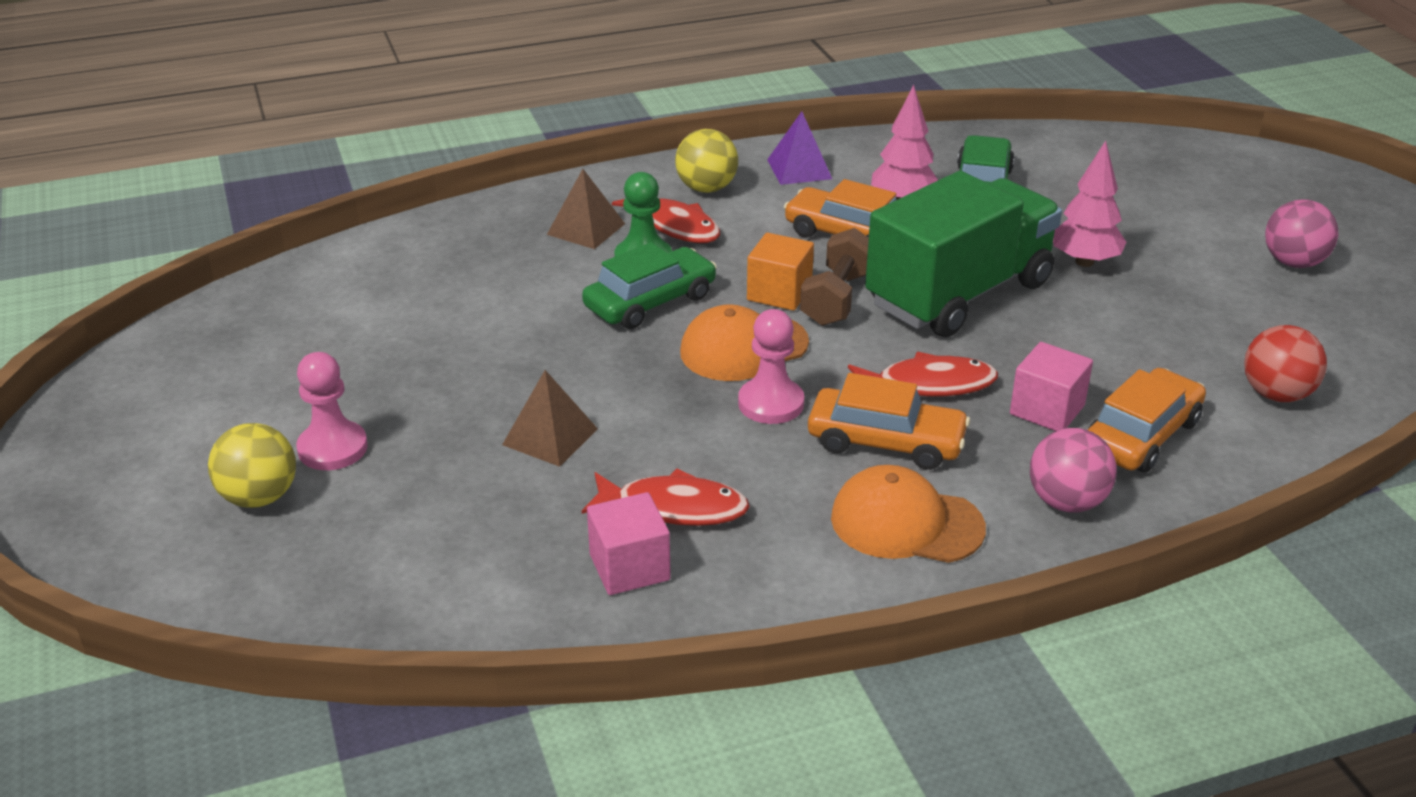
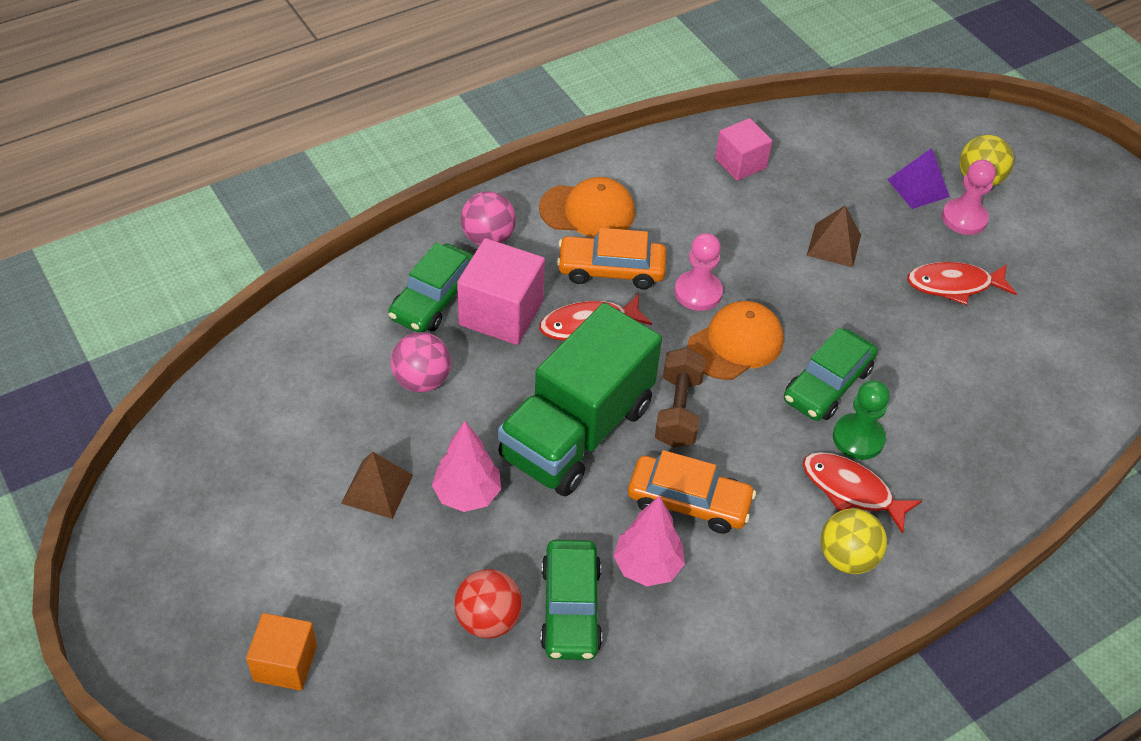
camera: 165 degrees right, 15 degrees up
(586, 229) = (928, 473): brown pyramid -> brown pyramid (377, 489)
(674, 508) = (731, 203): red fish -> red fish (954, 285)
(779, 293) = (727, 410): orange cube -> orange cube (285, 663)
(799, 169) = (766, 610): purple pyramid -> purple pyramid (918, 188)
(1047, 410) = (501, 313): pink cube -> pink cube, size x1.55
(1142, 436) = (434, 298): orange car -> green car
(1276, 394) = (328, 351): red ball -> red ball (488, 619)
(1293, 263) = (270, 524): pink ball -> pink ball (422, 380)

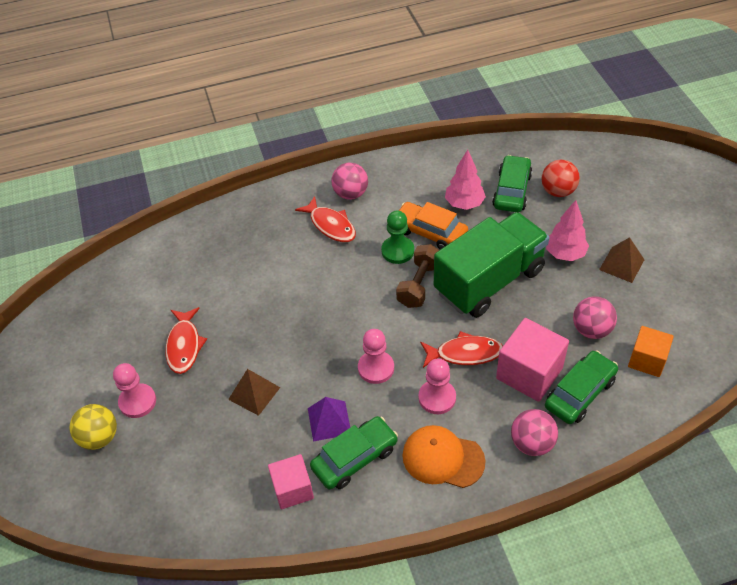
camera: 160 degrees left, 0 degrees up
(285, 663) = (669, 186): orange cube -> orange cube (647, 360)
(611, 269) = (437, 398): orange car -> pink pawn
(735, 344) = (363, 324): orange cap -> none
(827, 384) = (313, 288): green car -> green car (355, 458)
(847, 557) = (350, 194): yellow ball -> pink ball
(858, 438) = (311, 253): green pawn -> green pawn (397, 251)
(918, 188) = (155, 437): purple pyramid -> purple pyramid (329, 421)
(954, 285) = (184, 345): red fish -> red fish turned 75 degrees clockwise

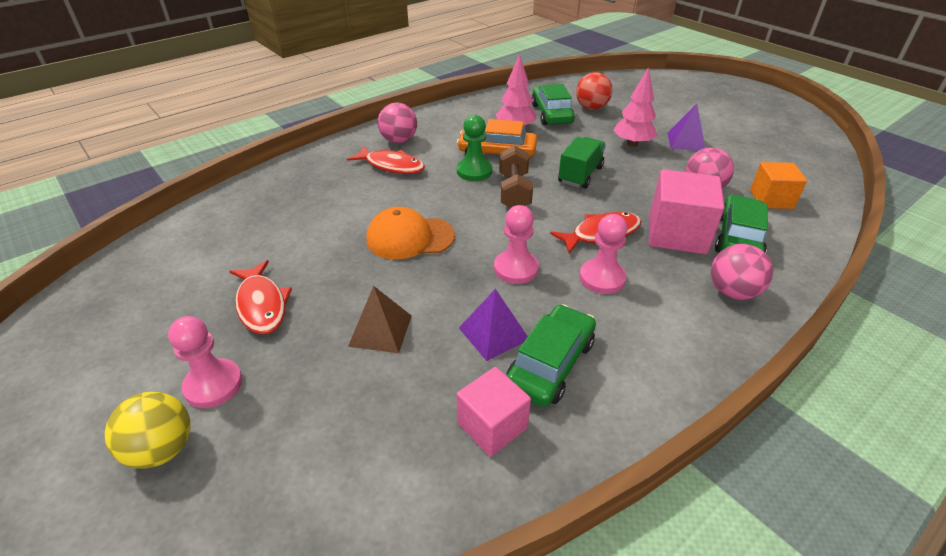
camera: 25 degrees left, 10 degrees down
(443, 458) = (652, 333): orange cap -> orange cap (410, 237)
(489, 281) = (580, 175): green truck -> green truck, size x0.51
(621, 264) = (686, 141): brown pyramid -> purple pyramid

